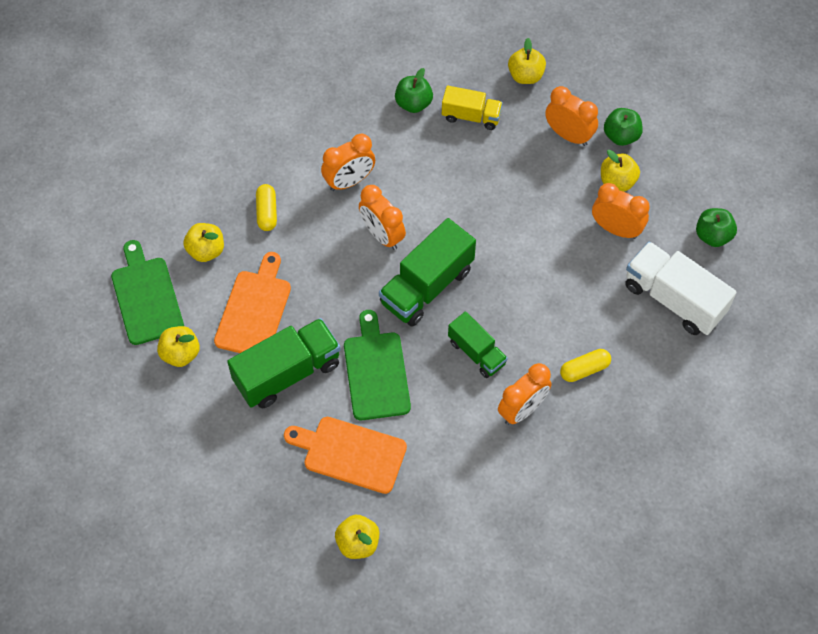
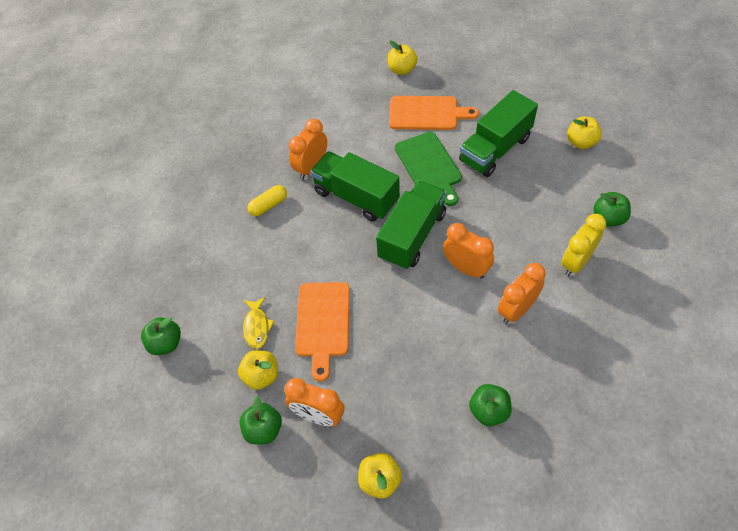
camera: 170 degrees right, 5 degrees down
(146, 297) = (633, 173): green cutting board -> none
(206, 250) = (608, 218): yellow apple -> green apple
(254, 310) = (543, 184): orange cutting board -> orange cutting board (323, 323)
(267, 212) = (576, 262): yellow capsule -> yellow clock
(471, 116) = (424, 411): yellow truck -> none
(476, 352) = (356, 197): green truck -> green truck, size x1.66
(616, 229) = (257, 327): orange clock -> yellow fish
(674, 299) = (200, 277): white truck -> none

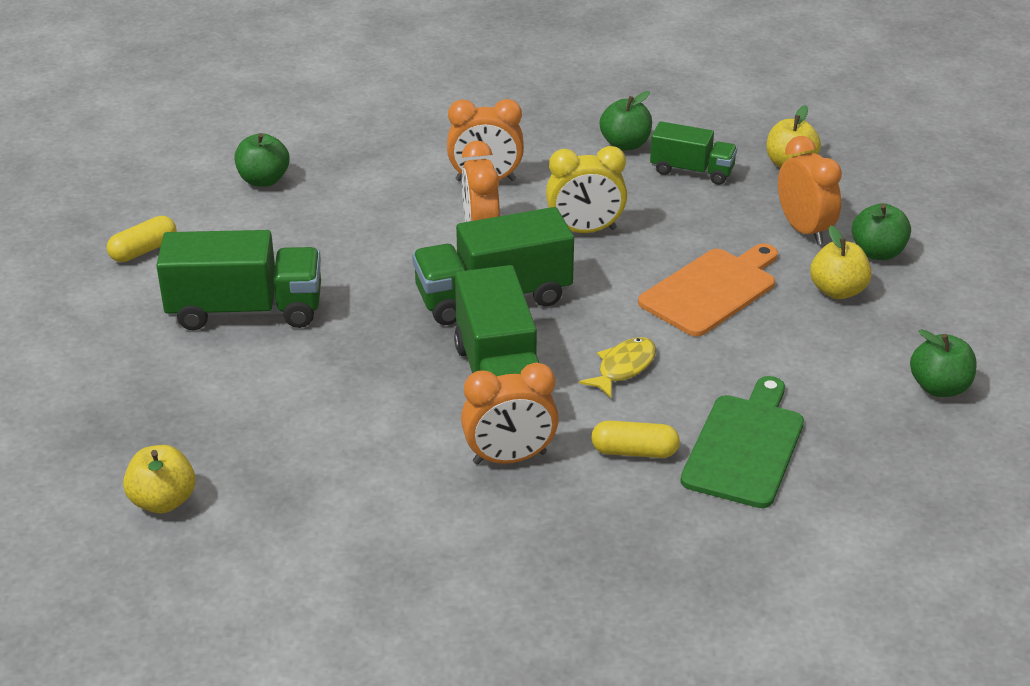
camera: 140 degrees left, 20 degrees down
(257, 327) = (798, 333): yellow fish -> yellow fish (623, 367)
(427, 113) = (244, 411): orange cutting board -> none
(427, 418) = (692, 171): none -> green truck
(429, 166) = (353, 349): green cutting board -> green cutting board (745, 446)
(576, 262) = (364, 173): yellow clock -> yellow clock (585, 230)
(581, 142) = (144, 250): yellow apple -> yellow capsule

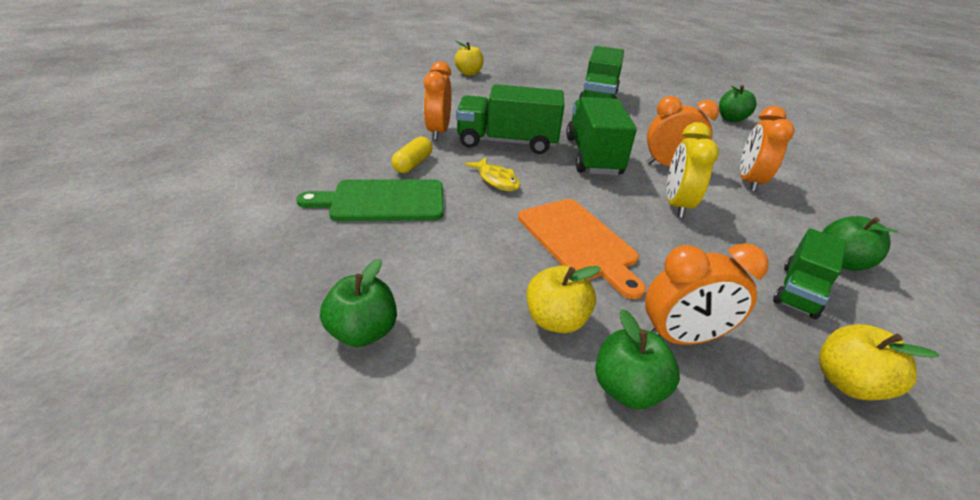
camera: 105 degrees right, 0 degrees up
(144, 250) = (655, 89): yellow capsule -> none
(745, 446) = (382, 201): green cutting board -> green cutting board turned 135 degrees clockwise

